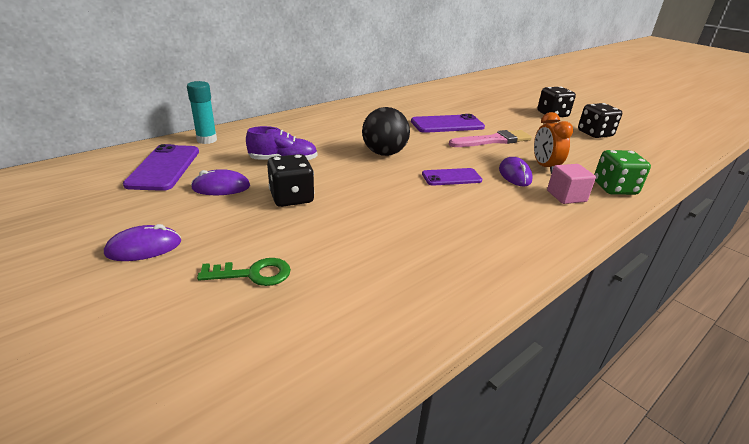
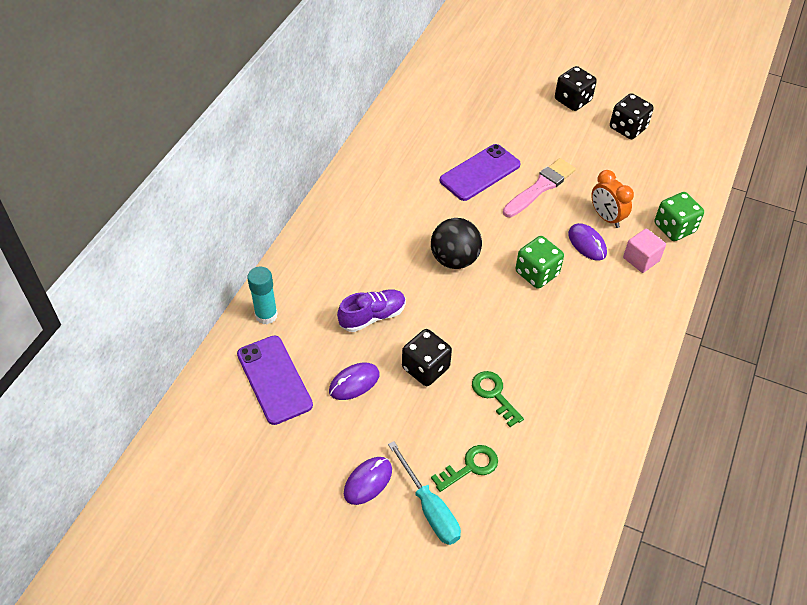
camera: 25 degrees left, 20 degrees up
(171, 289) = (429, 508): none -> turquoise screwdriver
(336, 233) = (494, 395): none -> green key
(451, 177) = (537, 273): purple phone -> green dice

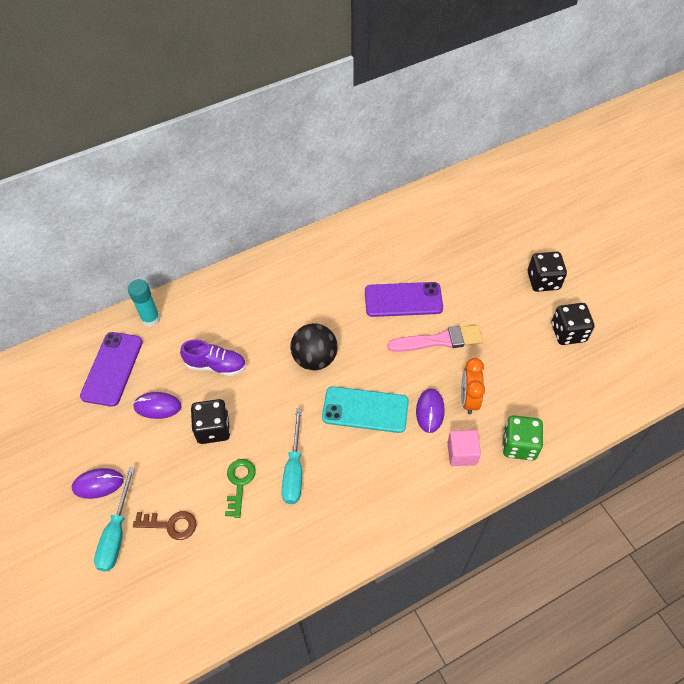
camera: 40 degrees right, 5 degrees up
(470, 467) = (170, 524): green key -> brown key
(528, 354) = (294, 470): none -> turquoise screwdriver
(537, 273) = (365, 410): green dice -> turquoise phone

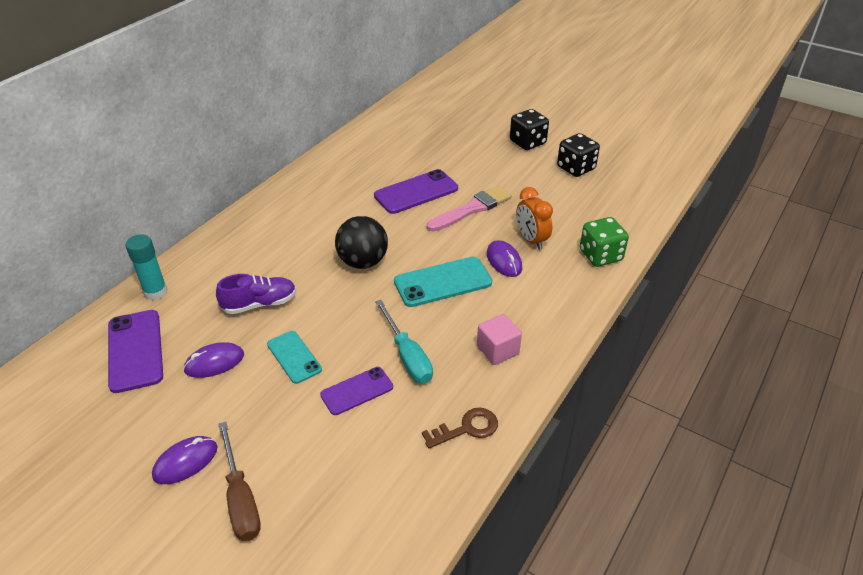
camera: 30 degrees left, 15 degrees down
(116, 533) = (240, 498): turquoise screwdriver -> brown screwdriver
(170, 524) = (302, 461): brown key -> brown key (466, 428)
(213, 429) = (294, 357): black dice -> turquoise phone
(239, 483) = (357, 391): green key -> purple phone
(462, 453) = (557, 280): pink cube -> pink cube (497, 350)

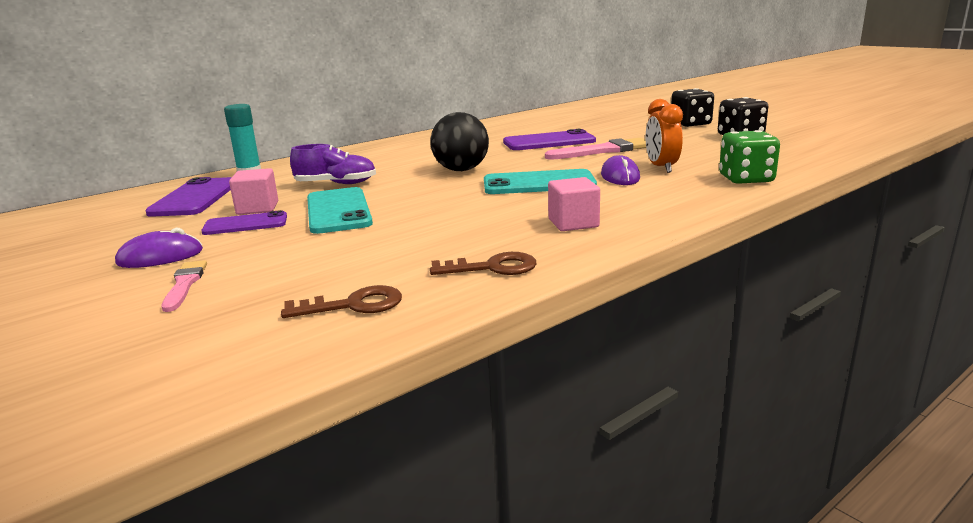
camera: 20 degrees right, 20 degrees down
(214, 362) = (257, 208): purple mouse -> pink cube
(240, 498) = (185, 284): brown screwdriver -> pink brush
(294, 357) = (338, 211): turquoise phone -> turquoise phone, size x1.57
(357, 391) = (383, 234): purple phone -> purple phone (245, 224)
(392, 500) = (352, 305): none -> brown key
(407, 356) = (461, 219): turquoise screwdriver -> none

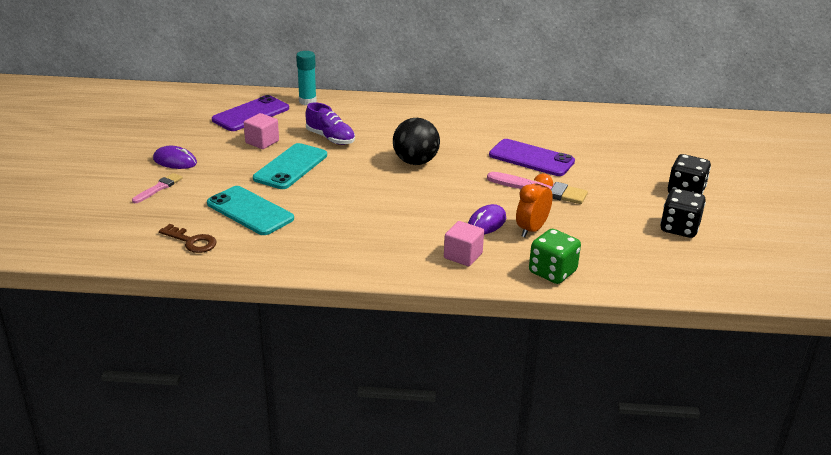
camera: 40 degrees right, 10 degrees up
(245, 224) = (238, 154): purple phone -> none
(491, 267) = (276, 254): brown key -> none
(538, 183) = (428, 202): turquoise phone -> turquoise phone (250, 211)
(573, 223) = (372, 247): pink cube -> pink cube (463, 256)

